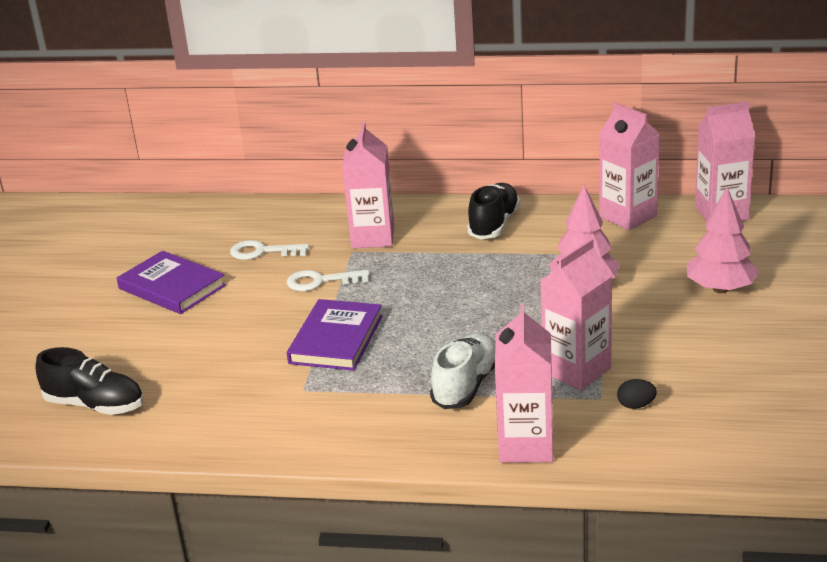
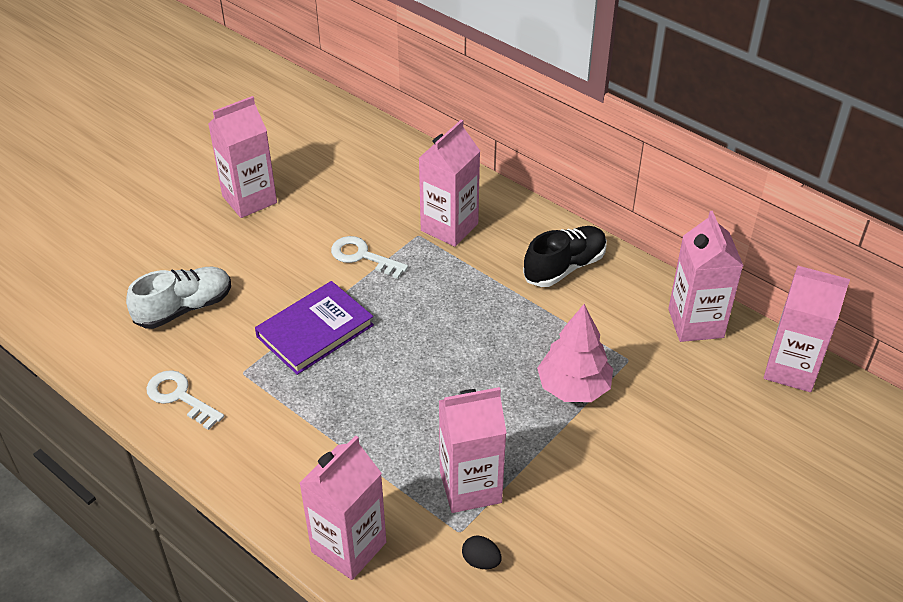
camera: 30 degrees right, 15 degrees up
(95, 405) = (90, 298): black shoe -> none
(172, 287) = (249, 199): purple book -> pink carton
(263, 252) = (349, 196): white key -> white key (180, 397)
(466, 385) = (366, 446): white shoe -> white shoe (184, 308)
(720, 289) = (694, 466): pink tree -> none

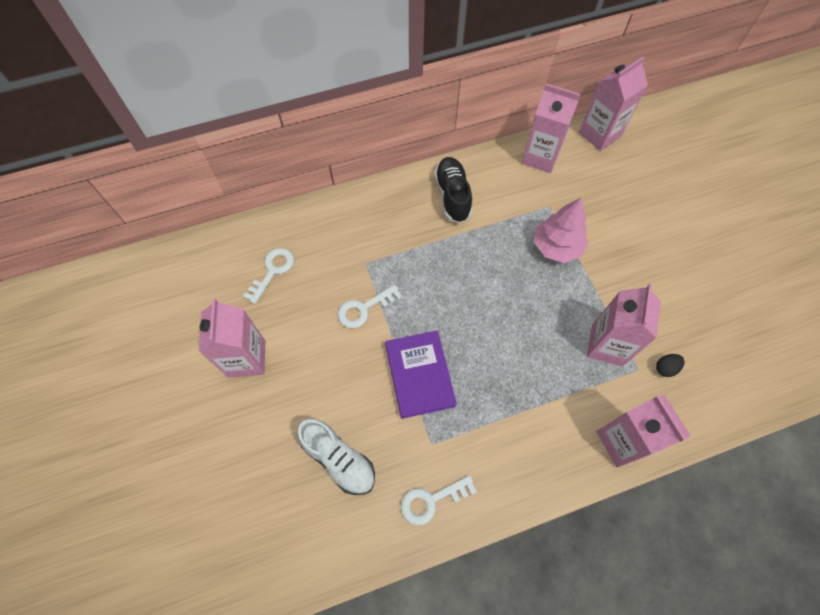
camera: 60 degrees left, 20 degrees up
(184, 308) = (339, 459): white shoe -> white shoe turned 135 degrees clockwise
(356, 174) = (272, 271): none -> white key
(449, 227) = (371, 240): pink carton -> none

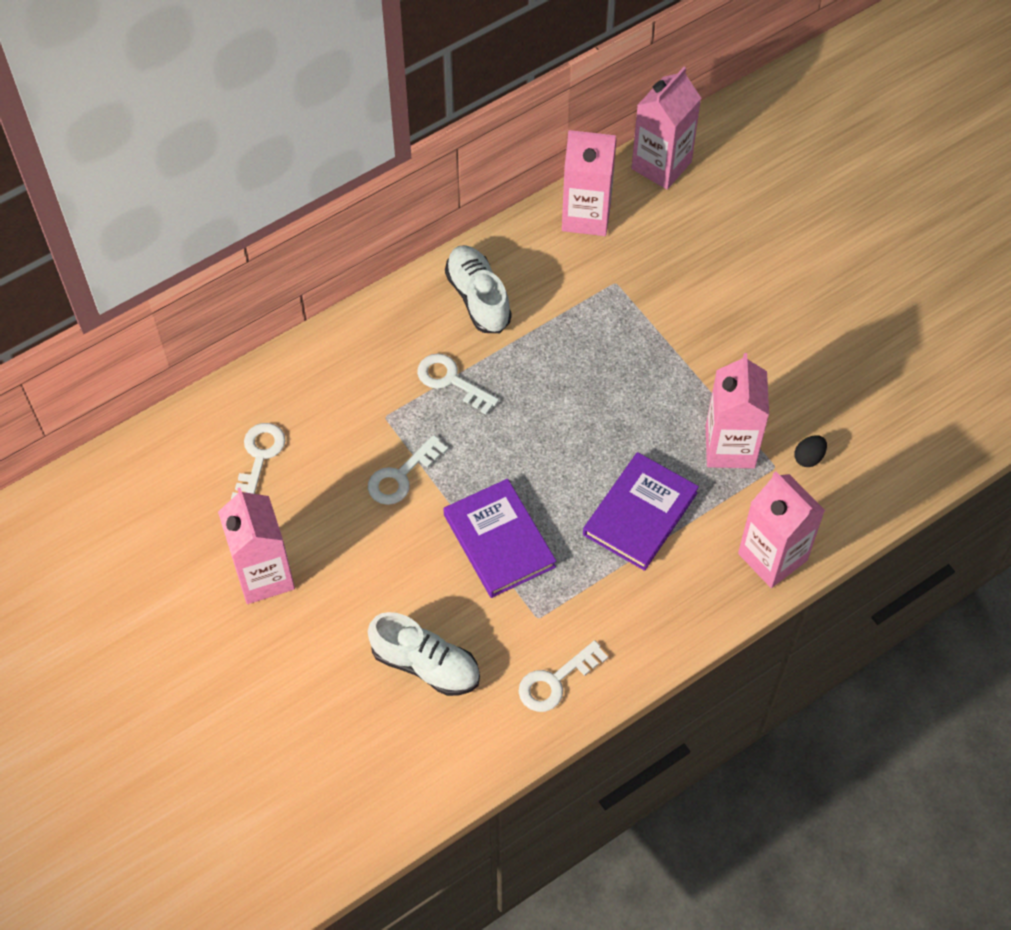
camera: 15 degrees left, 5 degrees down
(418, 249) = (451, 381): none -> white key
(452, 196) = (478, 298): black shoe -> white shoe
(528, 380) = (640, 514): none -> purple book
(556, 247) = (637, 336): pink tree -> none

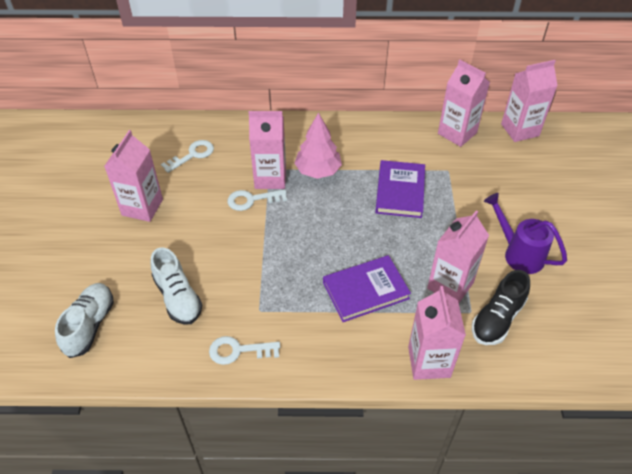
camera: 35 degrees right, 10 degrees down
(397, 429) = (270, 178): none -> pink carton
(451, 381) = (318, 171): white key -> pink tree
(478, 298) = (366, 141): white shoe -> white shoe (89, 325)
(499, 541) = (274, 259): purple book -> purple book (400, 191)
(777, 356) = (519, 253): none -> purple watering can
(808, 457) = (497, 319): black egg -> black shoe

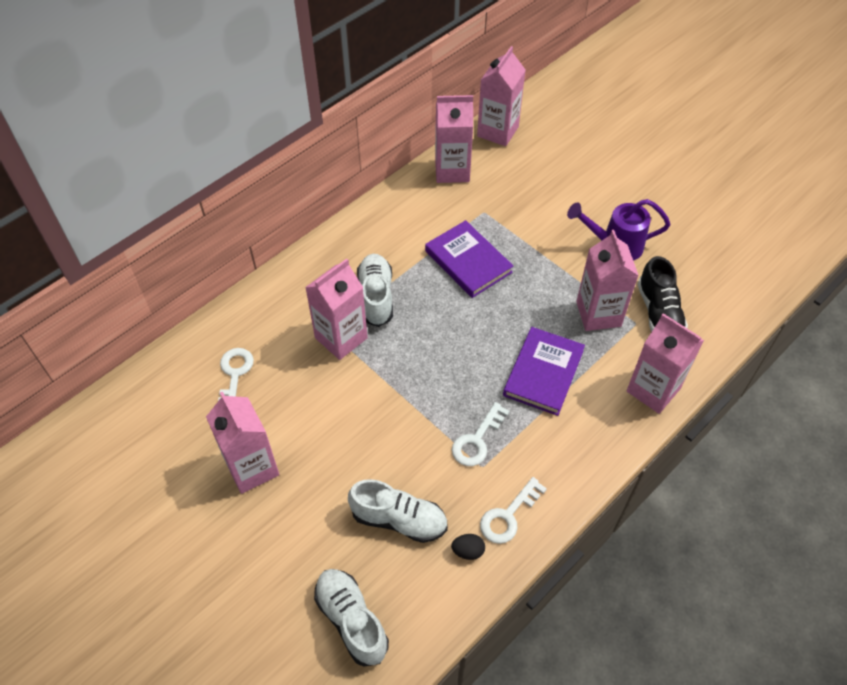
camera: 45 degrees left, 5 degrees up
(191, 348) = (468, 551): none -> black egg
(252, 200) = (350, 372): white key -> white key (477, 440)
(318, 171) = (376, 297): pink tree -> white shoe

